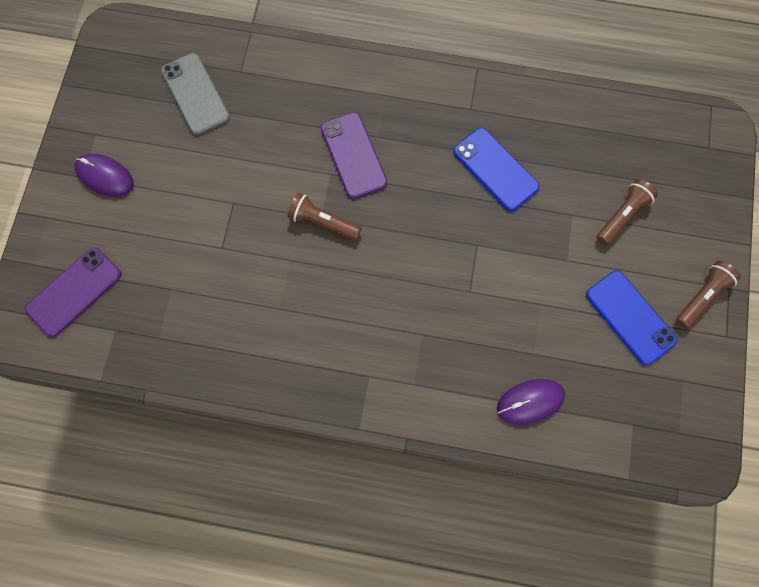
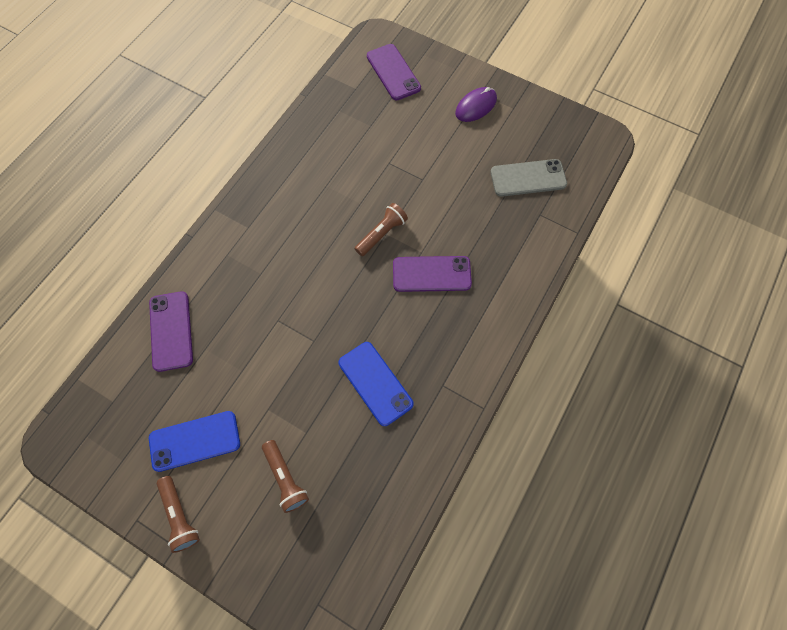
camera: 110 degrees right, 5 degrees down
(495, 169) = (375, 383): blue phone -> blue phone turned 75 degrees clockwise
(530, 402) = (171, 331): purple mouse -> purple phone

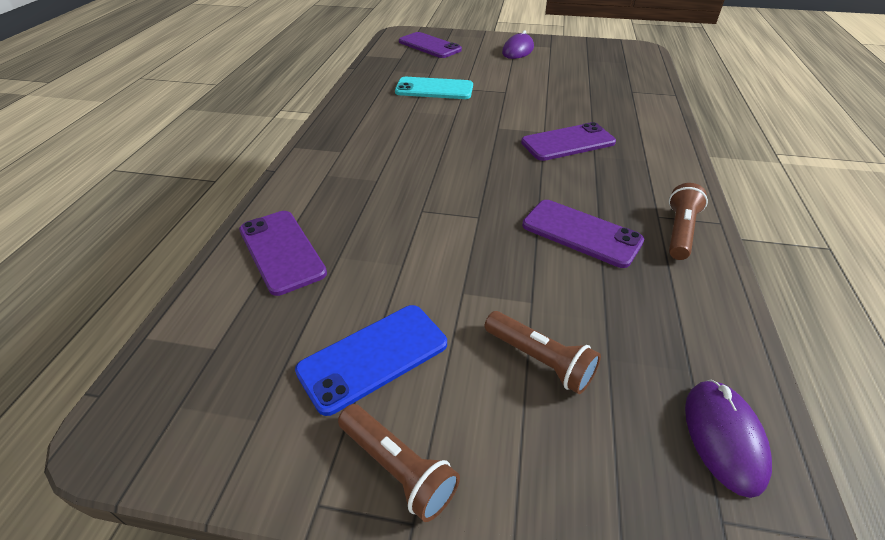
camera: 20 degrees left, 25 degrees down
(352, 564) = (723, 437): none -> purple mouse
(361, 156) = (434, 89): none -> turquoise phone
(375, 383) = (581, 233): blue phone -> purple phone
(381, 234) = (493, 128): brown flashlight -> brown flashlight (679, 231)
(528, 178) = (600, 75): grey phone -> none

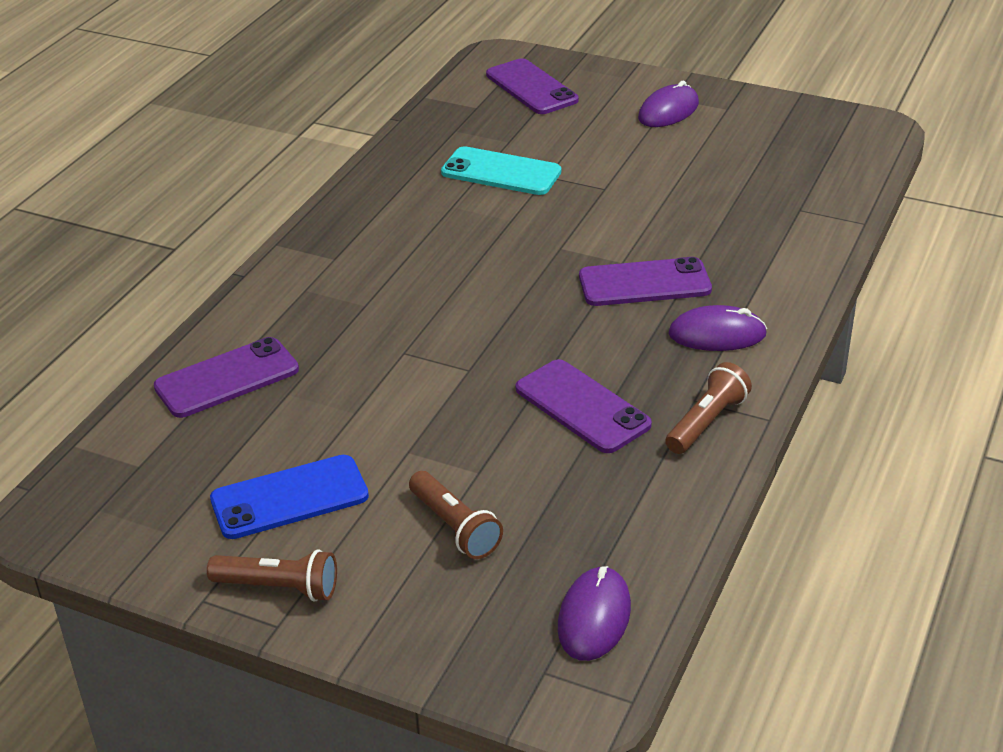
camera: 15 degrees right, 5 degrees down
(281, 251) = (227, 378): purple phone -> purple phone turned 75 degrees clockwise
(398, 468) = (279, 587): brown flashlight -> brown flashlight turned 45 degrees counterclockwise
(639, 169) = (717, 334): none -> purple mouse

